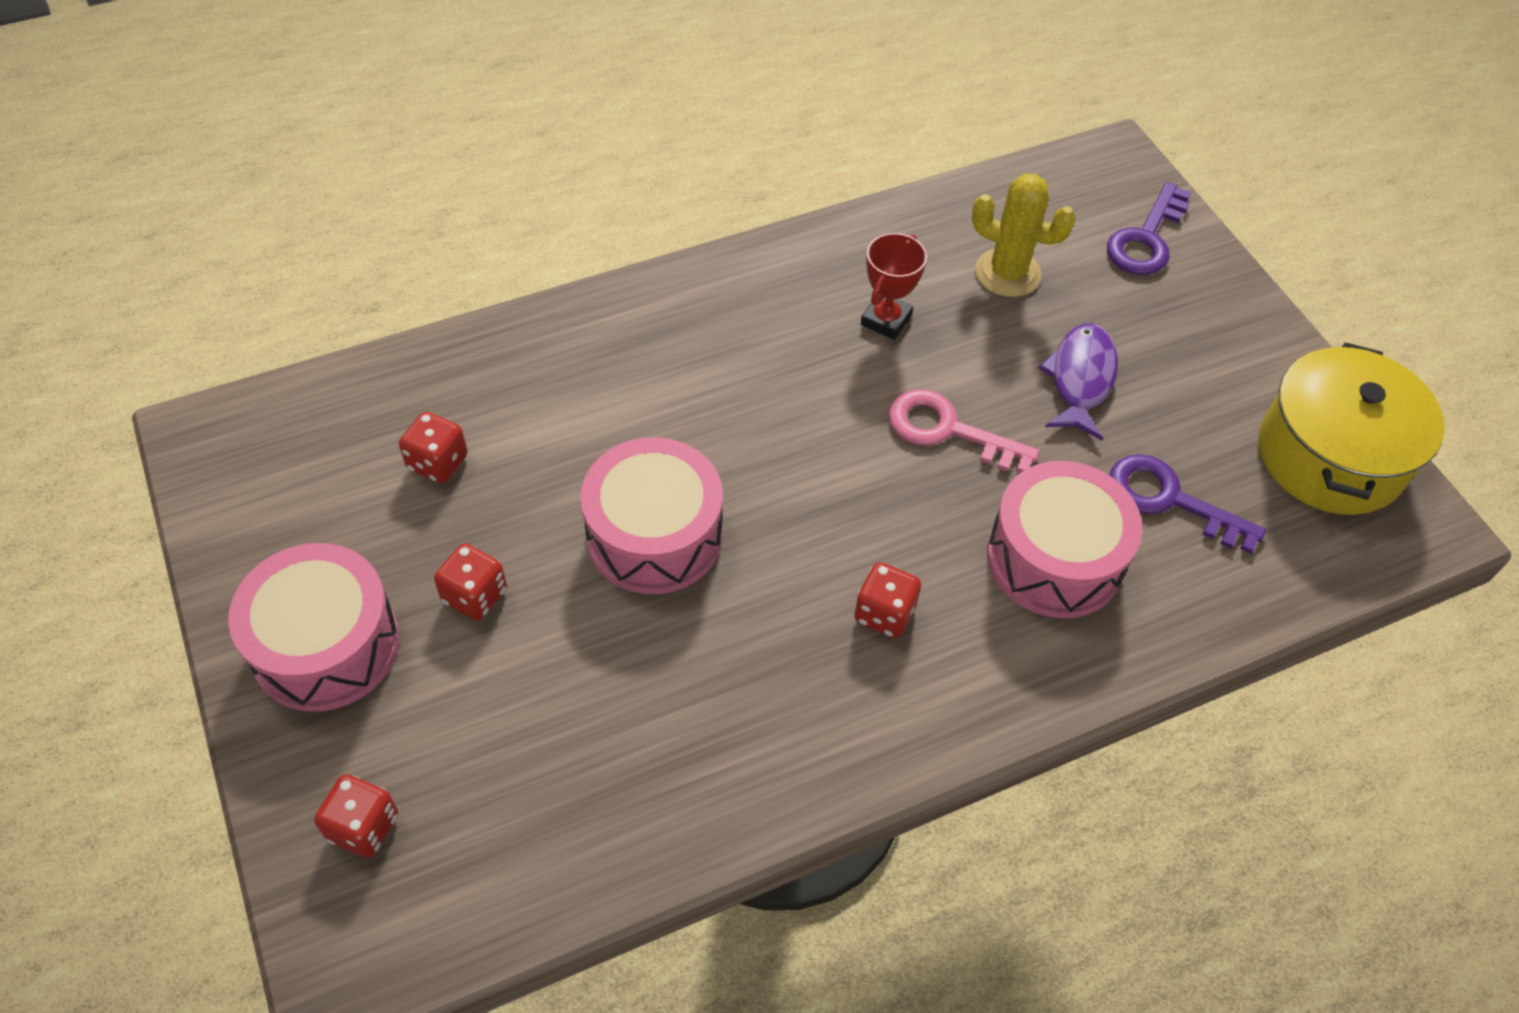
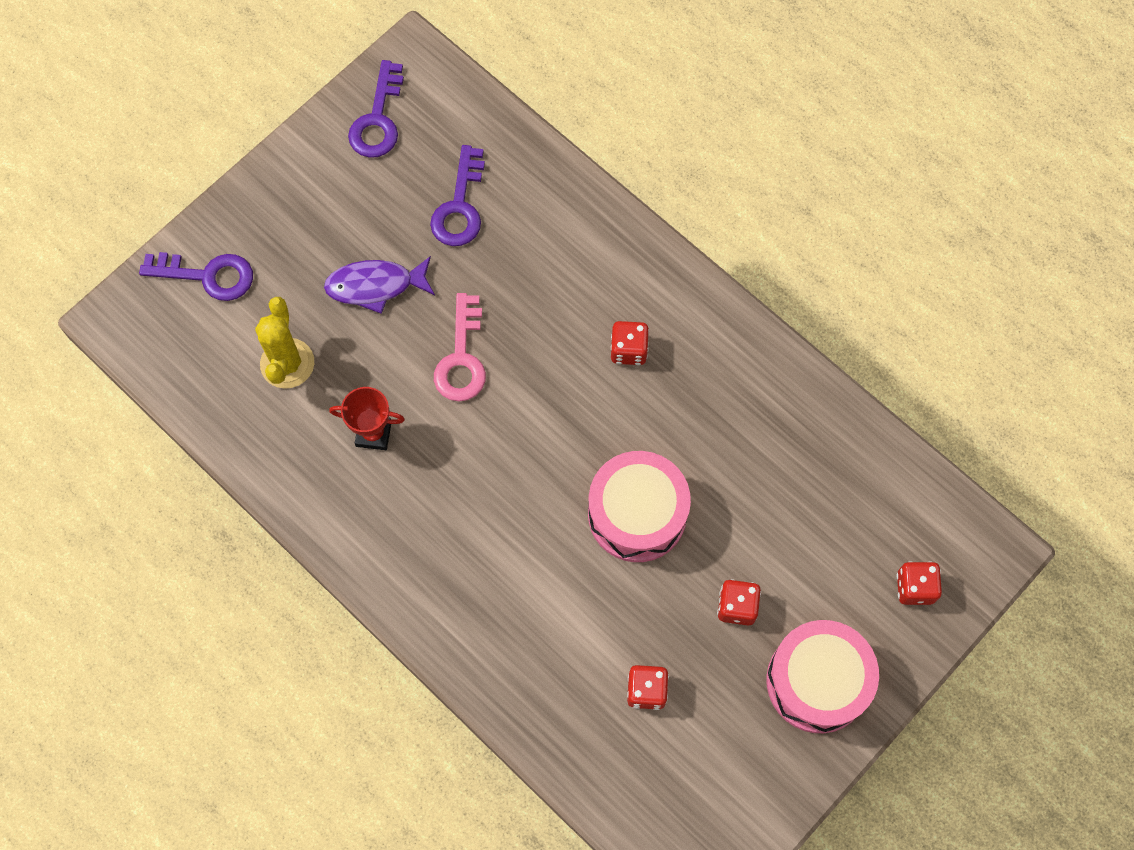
camera: 110 degrees left, 15 degrees up
(1054, 558) = (539, 263): pink drum -> none
(1330, 456) = (378, 119): yellow pot -> purple key

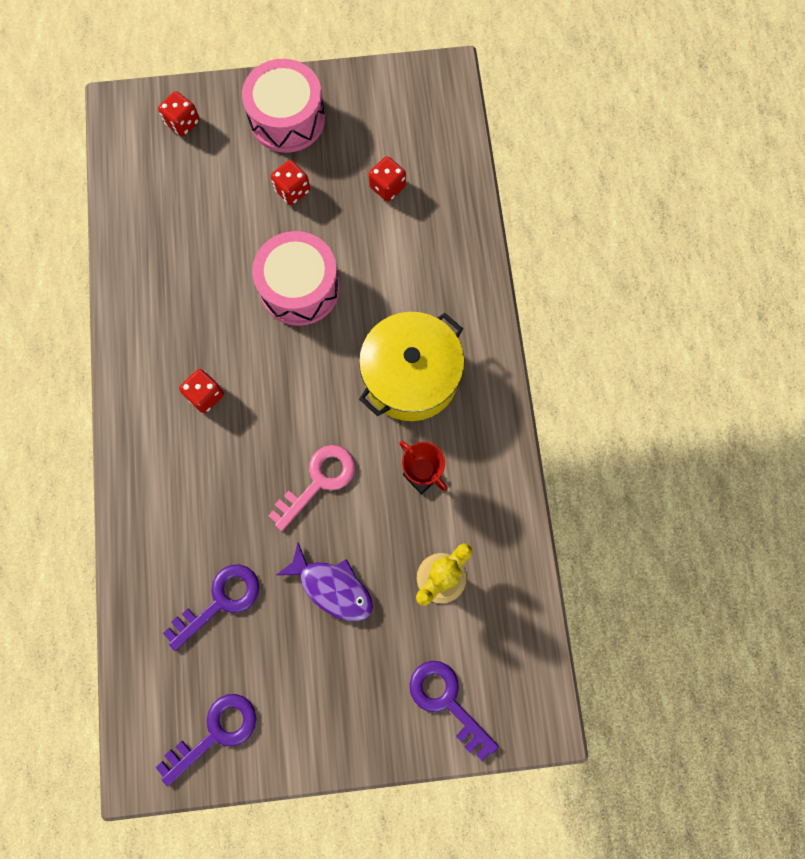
camera: 140 degrees left, 5 degrees up
(458, 514) = (411, 376): none -> yellow pot

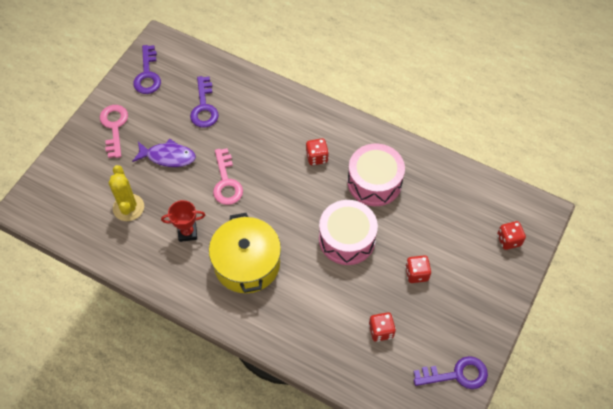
camera: 125 degrees right, 15 degrees down
(287, 119) = (473, 302): pink drum -> pink drum (374, 182)
(332, 587) = (168, 157): purple fish -> purple fish turned 150 degrees counterclockwise
(336, 704) = (114, 127): none -> pink key
(447, 702) = (71, 173): purple key -> purple key (456, 374)

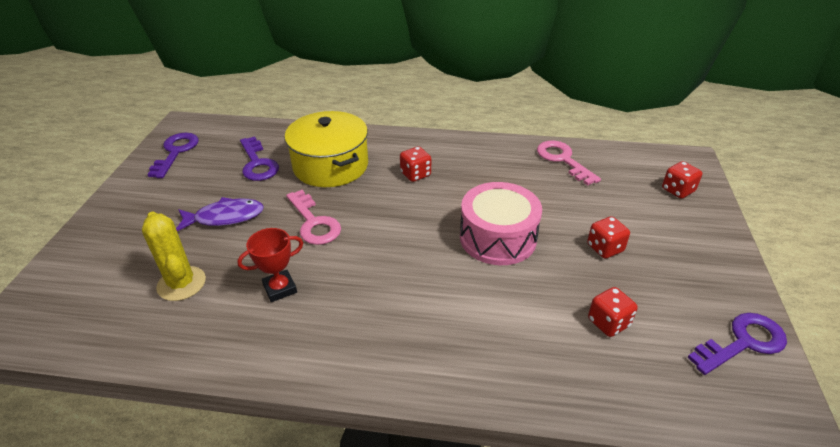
camera: 20 degrees left, 20 degrees down
(114, 127) = (141, 206): pink key -> pink key (563, 160)
(147, 74) = (176, 152): purple key -> purple key turned 150 degrees counterclockwise
(247, 263) = (381, 300): yellow pot -> yellow pot (330, 166)
(374, 182) = (495, 179): pink drum -> none

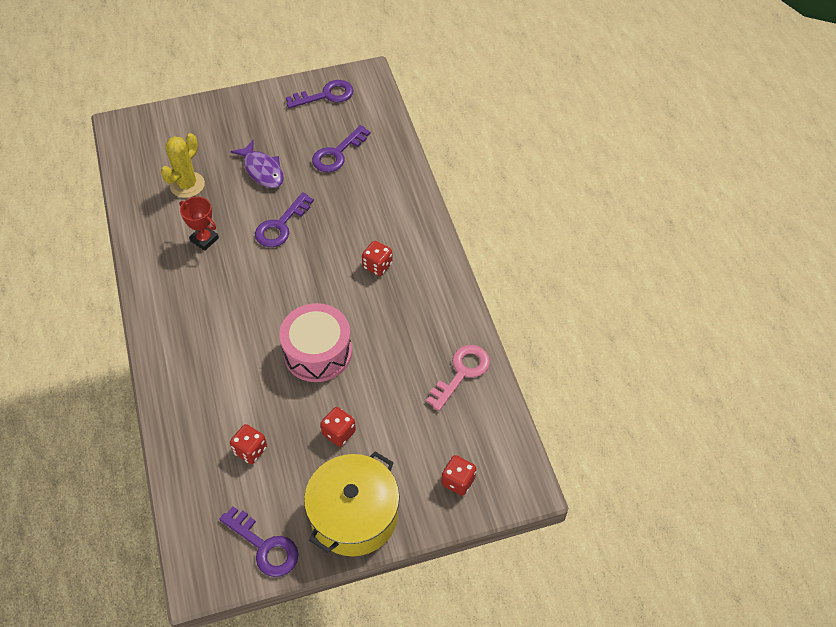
camera: 65 degrees right, 15 degrees up
(314, 222) = (281, 225): pink key -> purple key
(330, 166) = (359, 202): yellow pot -> yellow pot (354, 515)

